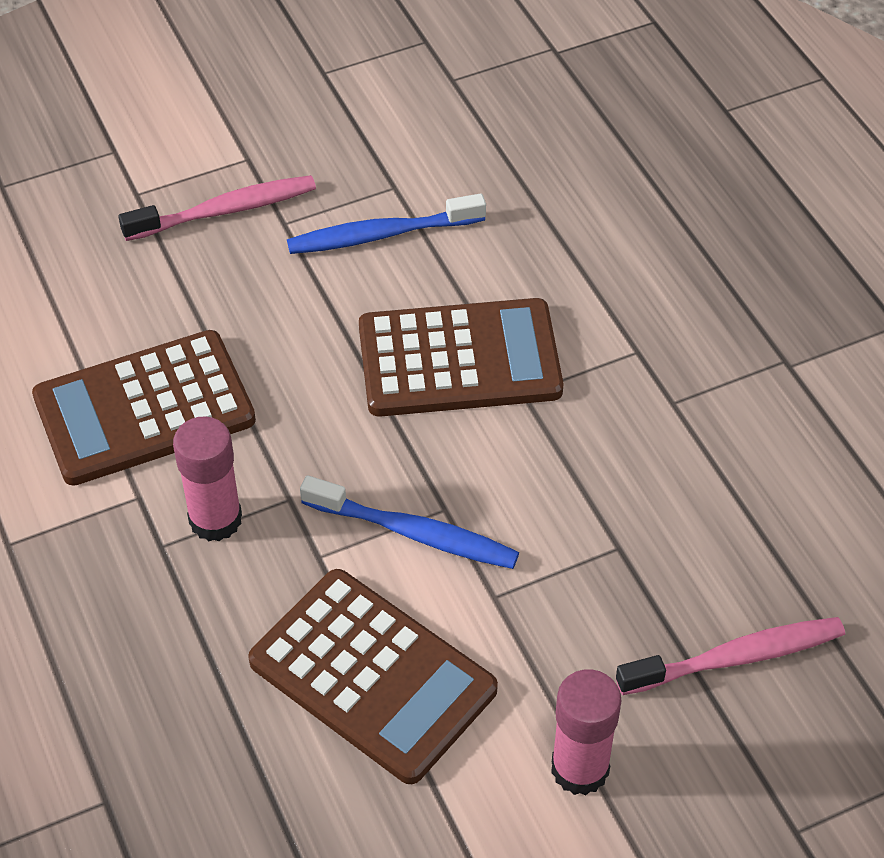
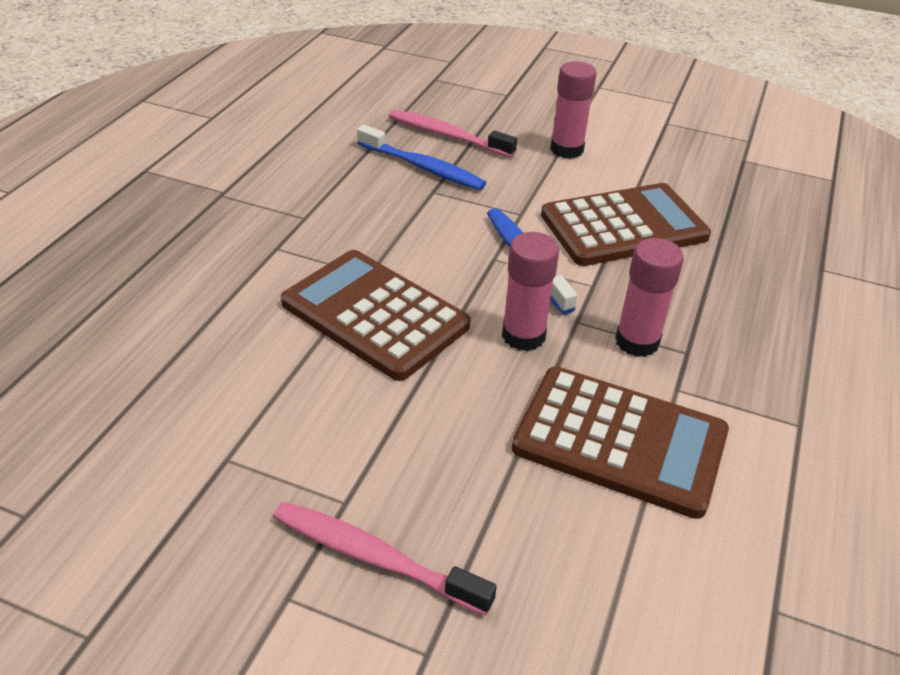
camera: 135 degrees left, 10 degrees down
(317, 442) = (523, 336): none -> pink glue stick
(372, 676) = (623, 226): brown calculator -> brown calculator turned 75 degrees clockwise
(381, 235) = (295, 429): blue toothbrush -> blue toothbrush (423, 167)

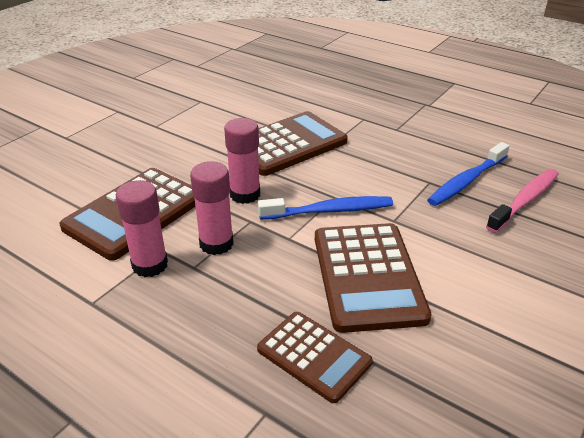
camera: 105 degrees right, 5 degrees down
(374, 557) = (120, 130): pink toothbrush -> none
(566, 149) = (511, 271): pink glue stick -> pink glue stick (150, 265)
(746, 249) = (314, 356): none -> brown calculator

